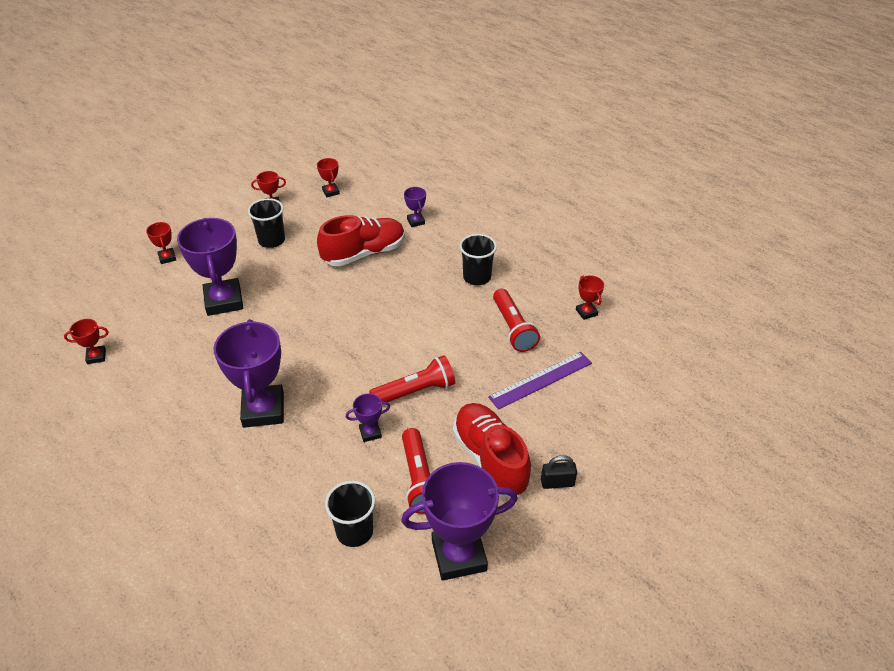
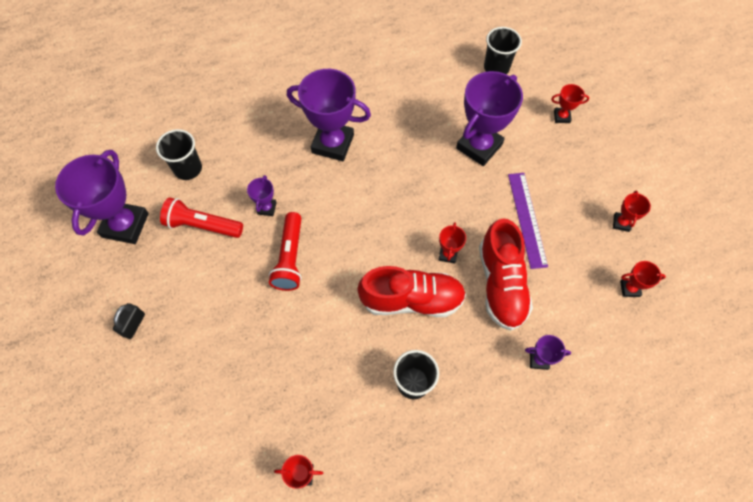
camera: 115 degrees right, 20 degrees up
(96, 356) = (449, 52): red trophy -> red trophy (448, 254)
(224, 301) = (479, 146): purple trophy -> purple trophy turned 60 degrees counterclockwise
(271, 240) = (556, 206): black cup -> black cup (496, 68)
(490, 459) = (187, 284): red shoe -> red shoe (411, 299)
(513, 328) = (320, 381): red flashlight -> none
(541, 380) = (241, 371): purple ruler -> purple ruler (527, 219)

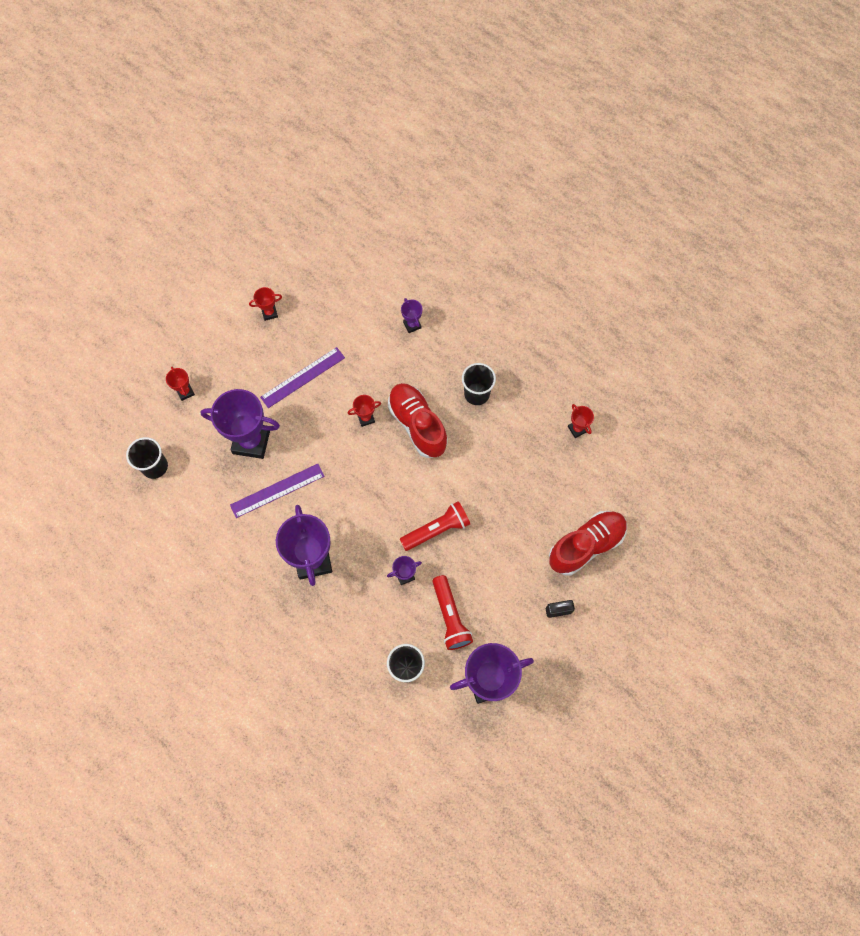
camera: 120 degrees left, 5 degrees up
(417, 146) = (277, 490): none -> purple ruler
(501, 284) = (369, 372): red shoe -> red shoe (586, 545)
(629, 288) = (323, 289): red trophy -> none

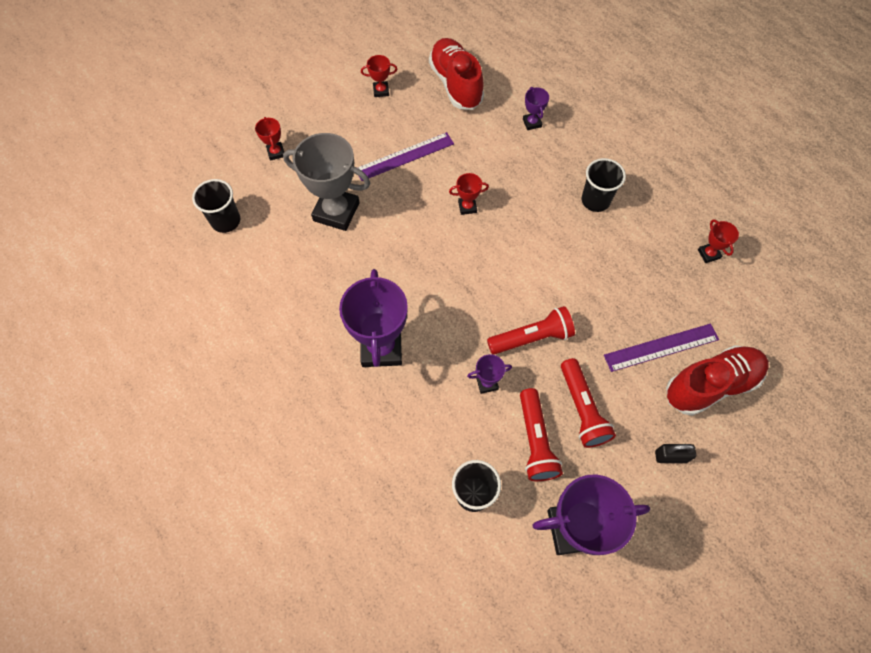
camera: 10 degrees right, 5 degrees down
(251, 442) = (336, 212): purple trophy -> grey trophy
(277, 490) = (355, 266): purple ruler -> purple ruler (661, 347)
(417, 425) = (524, 222): red shoe -> red shoe (456, 84)
(484, 584) = (582, 409): none -> red flashlight

